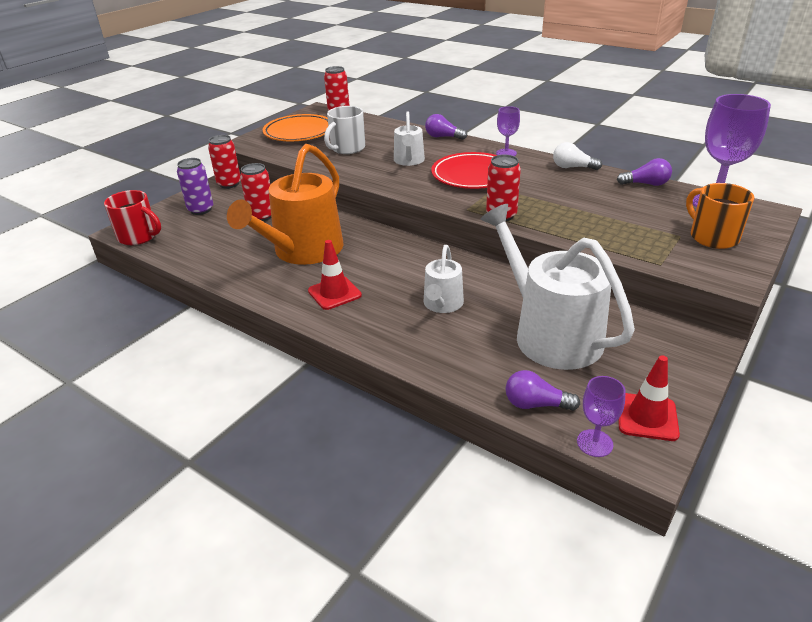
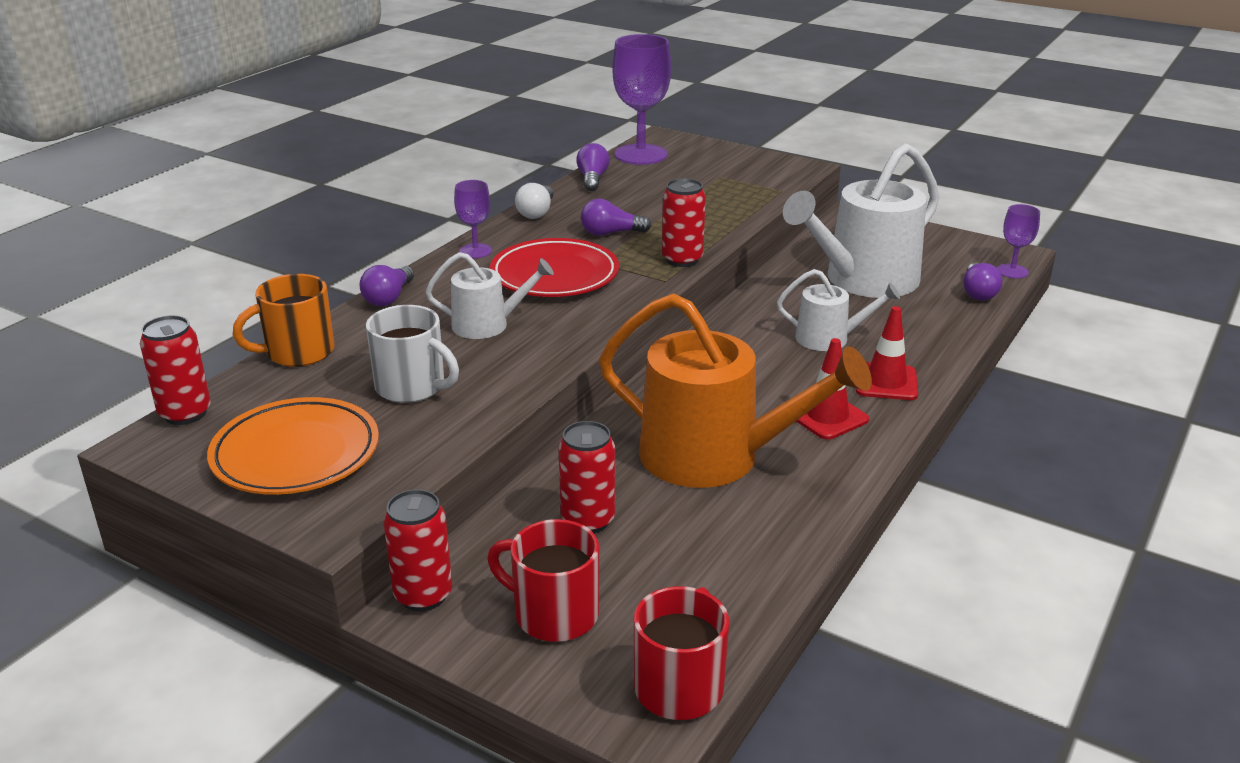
camera: 95 degrees left, 5 degrees down
(201, 210) = (553, 614): purple can -> red mug
(543, 191) = (611, 233): none -> purple light bulb
(647, 417) = (966, 249): red traffic cone -> red traffic cone (886, 382)
(712, 237) = (720, 164): orange mug -> orange mug (298, 352)

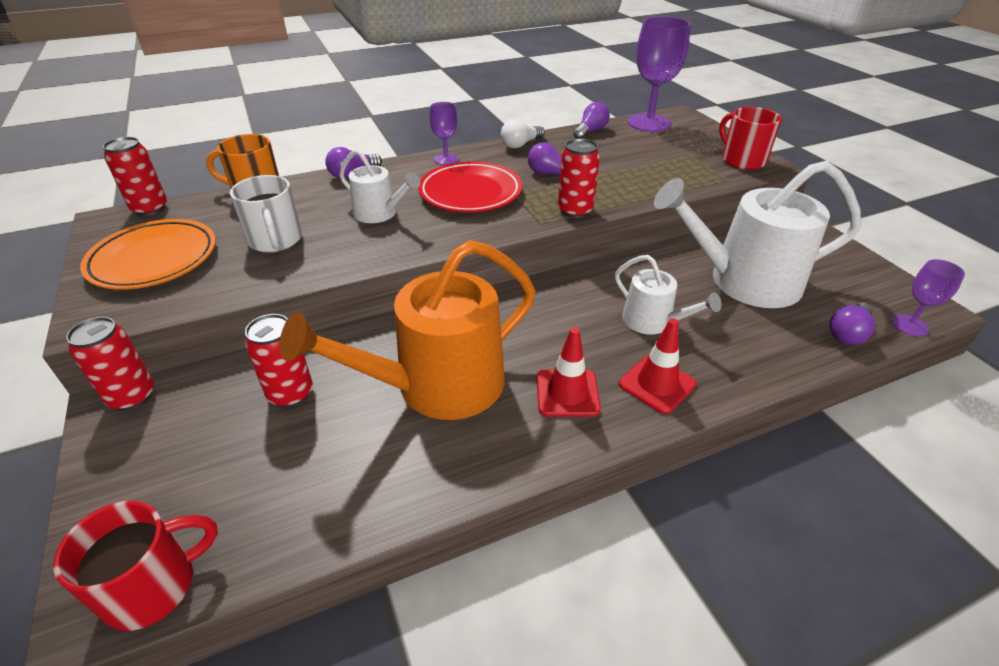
camera: 35 degrees right, 10 degrees up
(553, 614) = (172, 460): red mug -> red mug (742, 160)
(714, 456) = (438, 385): orange watering can -> orange watering can turned 90 degrees clockwise

